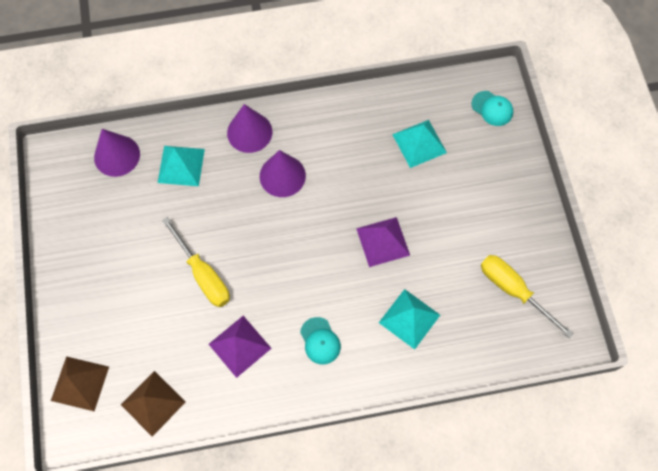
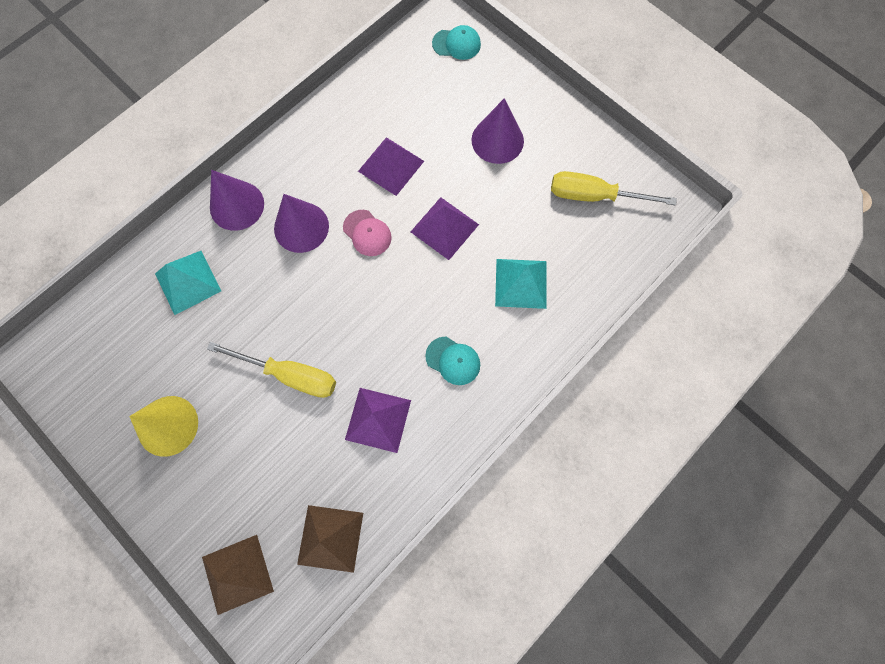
camera: 35 degrees left, 5 degrees up
(103, 255) = (167, 425): none -> yellow cone
(117, 155) = (109, 315): purple cone -> purple cone (497, 140)
(325, 209) = (367, 233): none -> pink cap
(377, 171) = (391, 166): none -> purple pyramid
(419, 143) = (412, 116): turquoise pyramid -> none

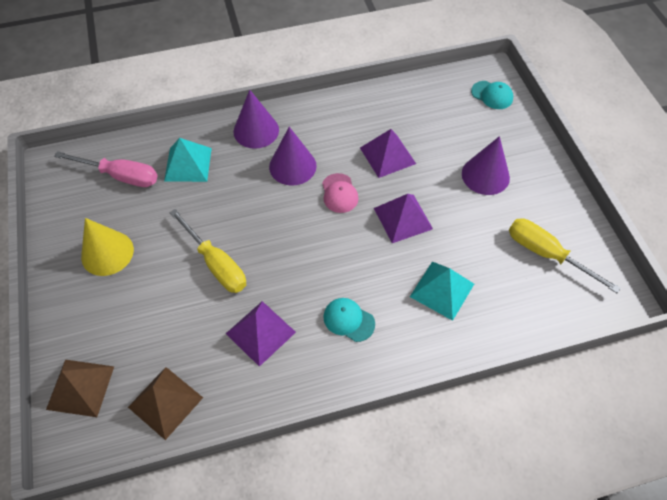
camera: 30 degrees right, 15 degrees down
(122, 334) = (120, 176): none -> pink screwdriver
(453, 360) = (348, 320): turquoise cap -> turquoise cap turned 150 degrees clockwise

